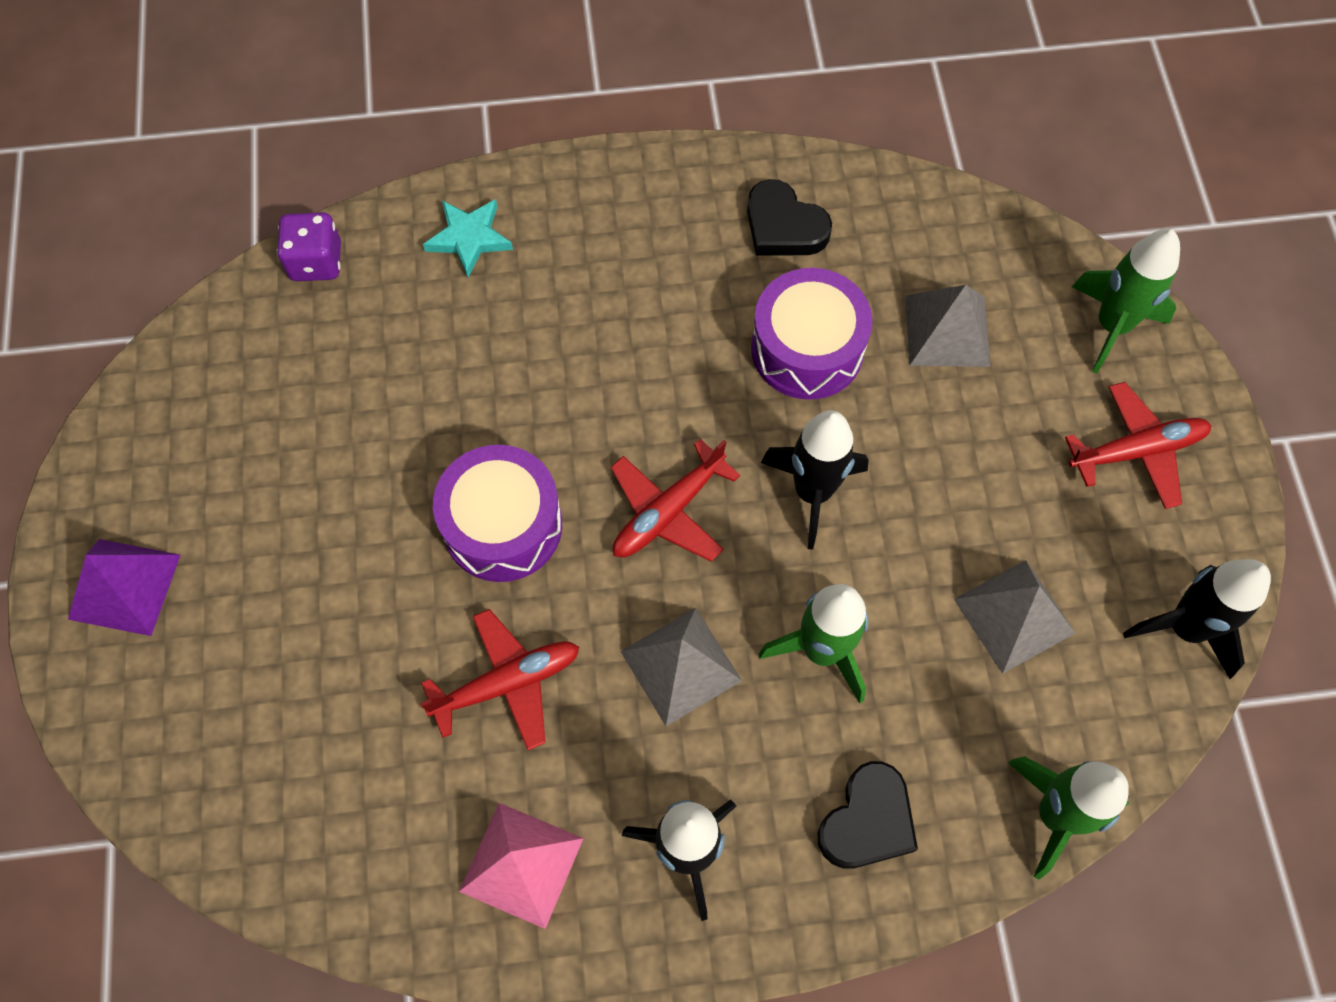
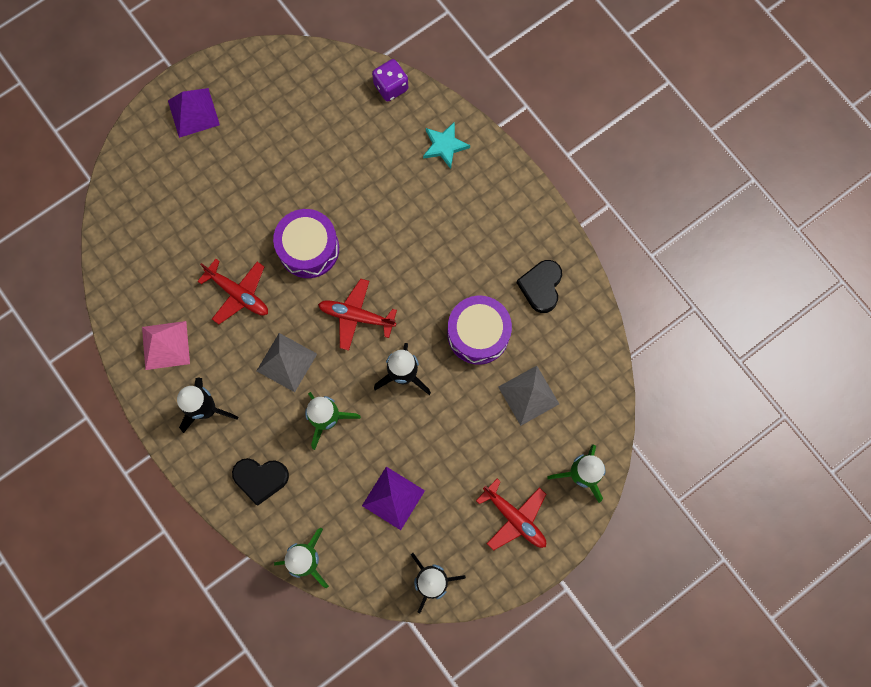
camera: 60 degrees right, 10 degrees up
(1014, 615) = (393, 498): grey pyramid -> purple pyramid

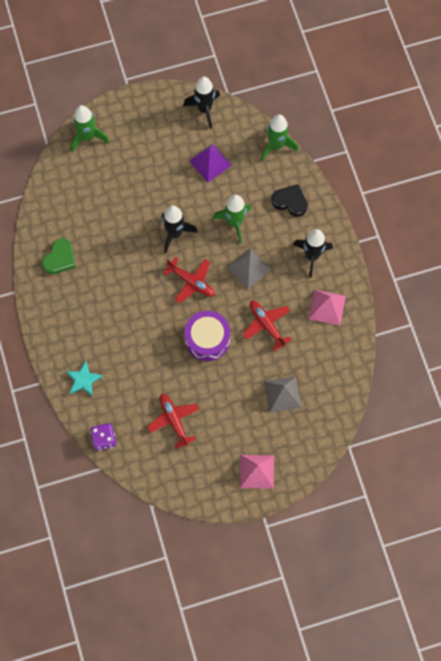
camera: 160 degrees left, 5 degrees down
(193, 112) = (257, 471): purple pyramid -> pink pyramid
(478, 334) = (115, 243): purple drum -> none
(514, 518) = (139, 126): red plane -> red plane (174, 420)
(528, 395) = (99, 194): grey pyramid -> grey pyramid (282, 394)
(541, 287) = (60, 258): black heart -> green heart

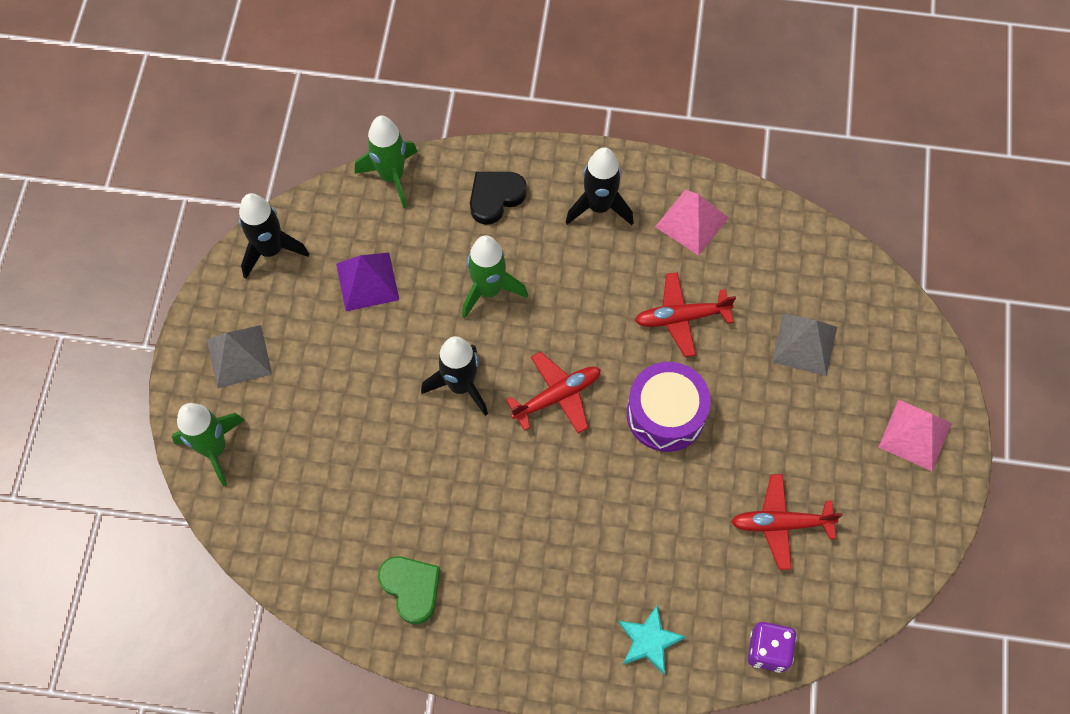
camera: 65 degrees left, 5 degrees down
(249, 268) = (575, 302): grey pyramid -> grey pyramid (239, 356)

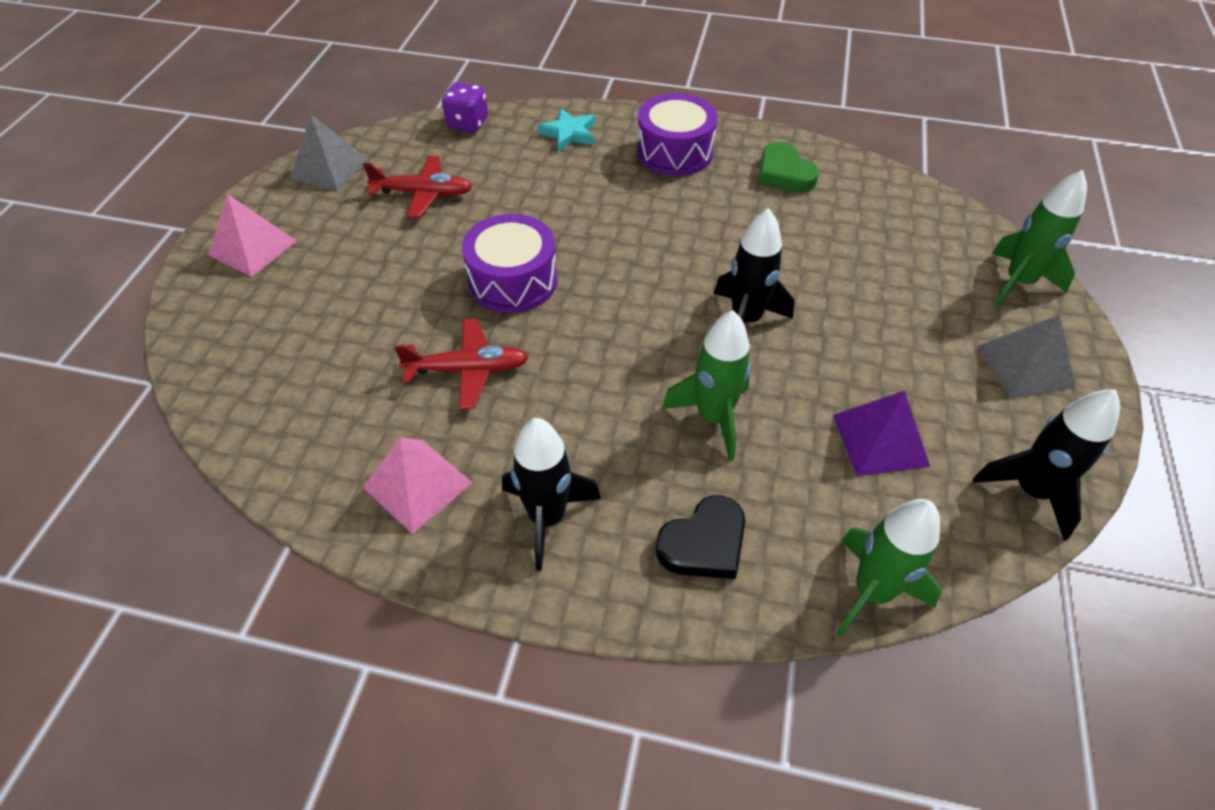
camera: 175 degrees left, 15 degrees down
(528, 616) = (674, 152): none -> purple drum
(557, 396) = (633, 303): red plane -> none
(804, 344) = (329, 332): grey pyramid -> grey pyramid (328, 168)

